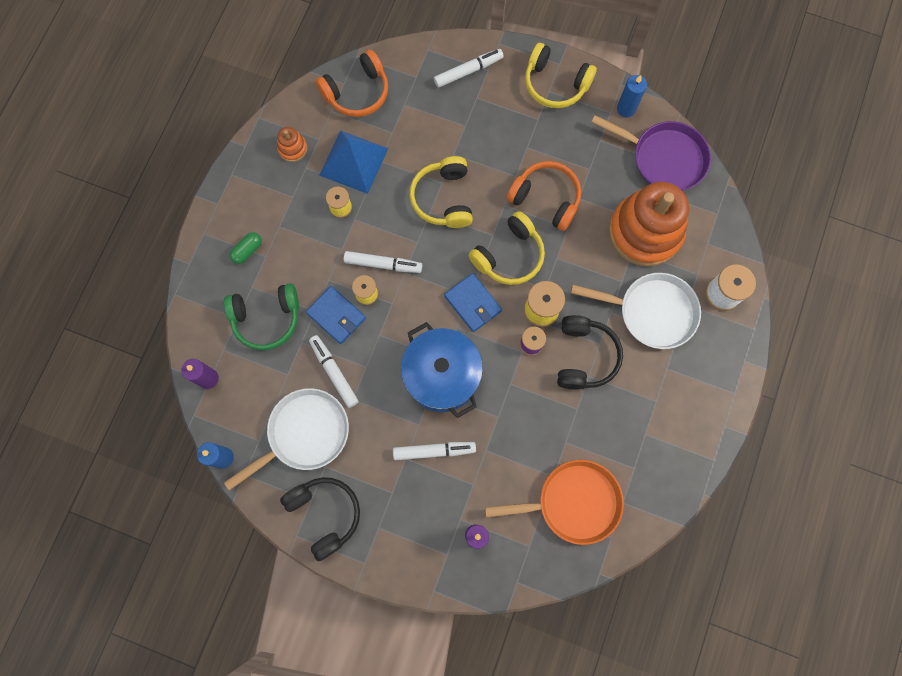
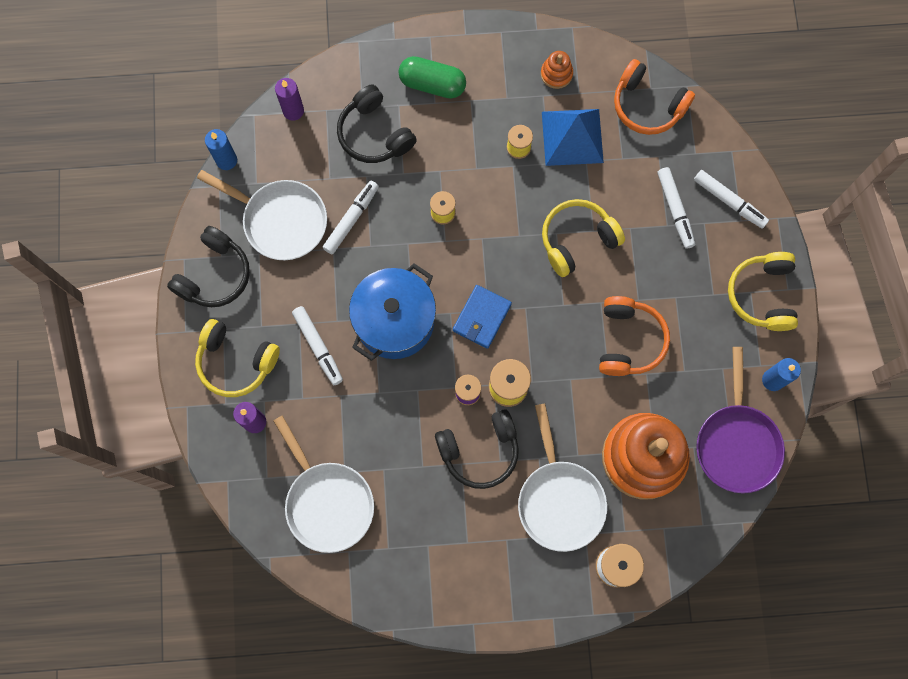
camera: 65 degrees right, 0 degrees up
(247, 250) = (432, 84): green capsule -> green capsule, size x1.73
(266, 319) = (374, 134): green headphones -> black headphones
(336, 315) = (407, 195): blue wallet -> none
(383, 264) = (480, 214): white marker -> white marker (675, 210)
(509, 256) = (549, 331): yellow headphones -> yellow headphones (236, 362)
(572, 502) = (327, 501): orange pan -> white pan

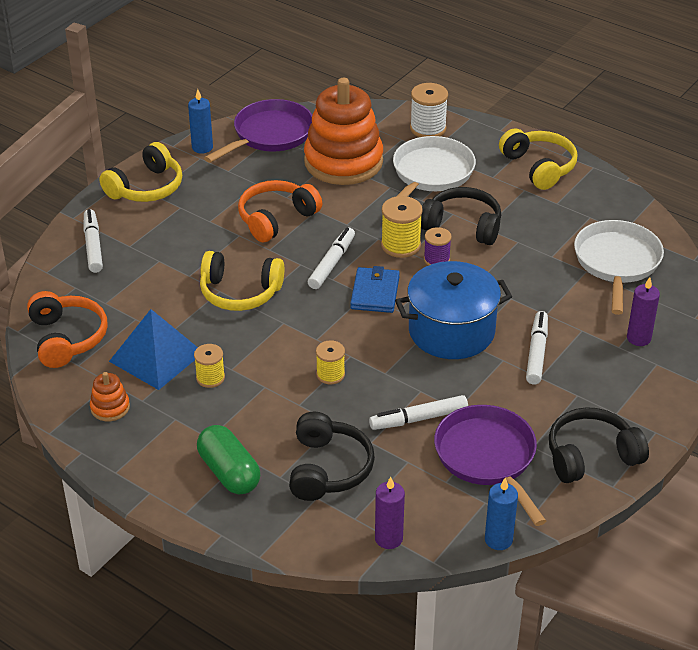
camera: 140 degrees left, 35 degrees down
(236, 362) = (623, 384): yellow headphones -> yellow headphones (539, 167)
(280, 220) = (488, 458): white pan -> purple pan
(482, 317) = (375, 293): blue wallet -> blue wallet turned 60 degrees counterclockwise
(675, 210) = (140, 265): white marker -> white marker (332, 263)

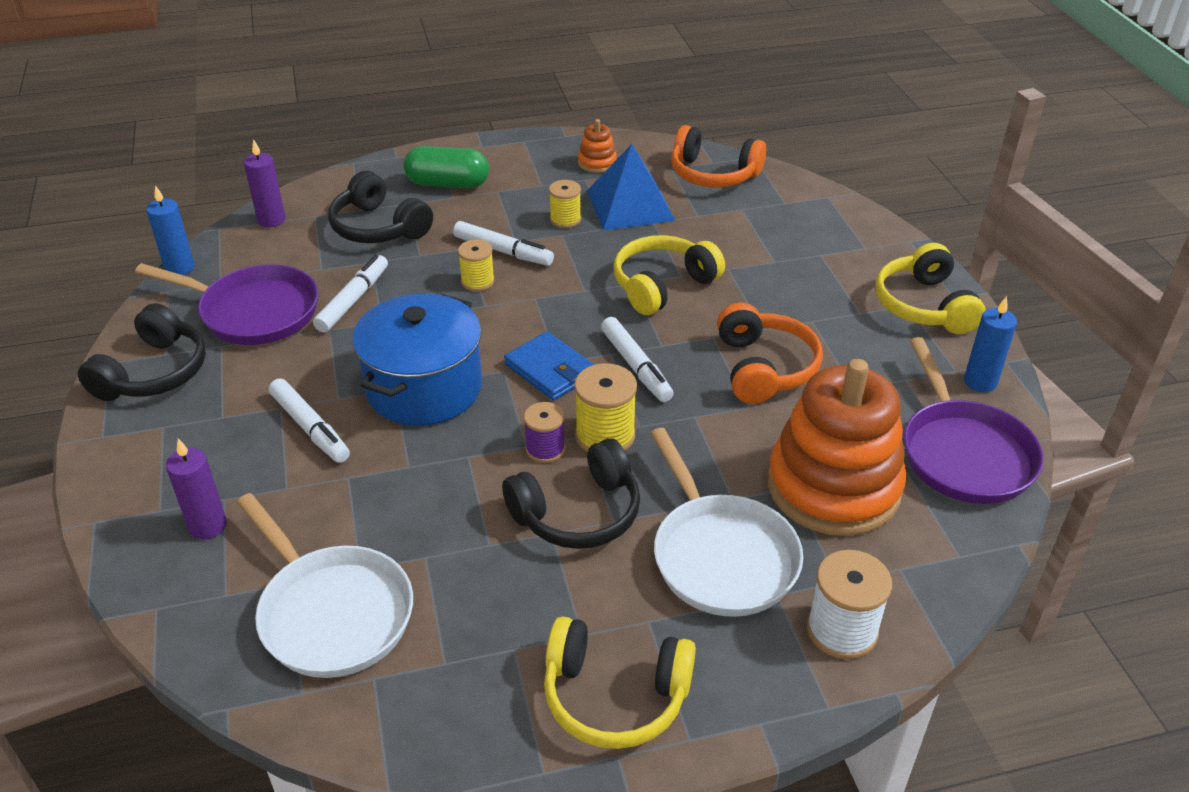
camera: 130 degrees right, 0 degrees up
(93, 246) = (843, 234): white marker -> white marker (503, 251)

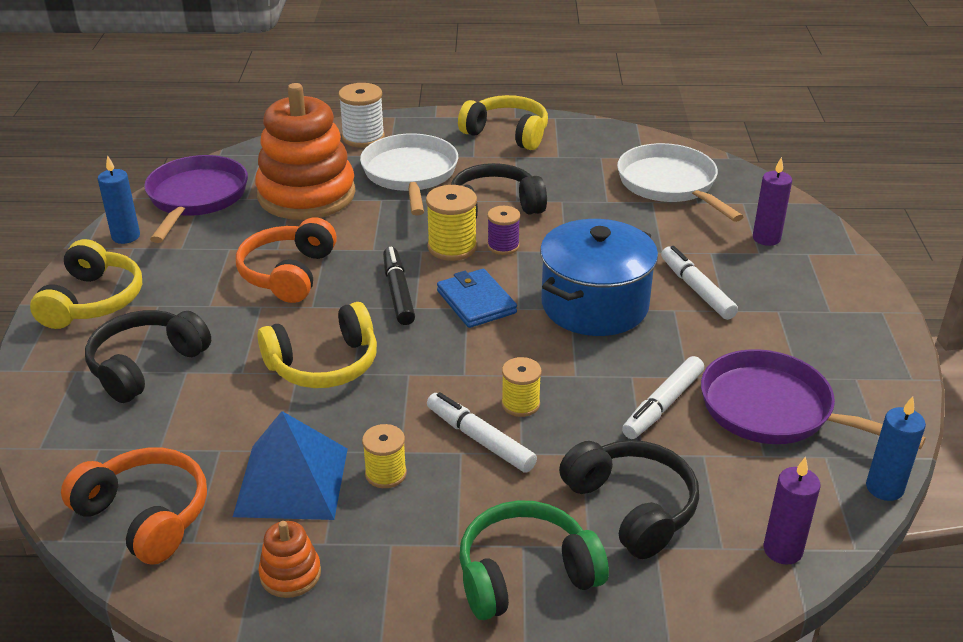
camera: 165 degrees left, 5 degrees down
(154, 373) = (859, 360): black headphones -> black headphones (146, 365)
(447, 184) = (525, 574): green capsule -> green headphones
(636, 366) = (398, 292): white marker -> black marker

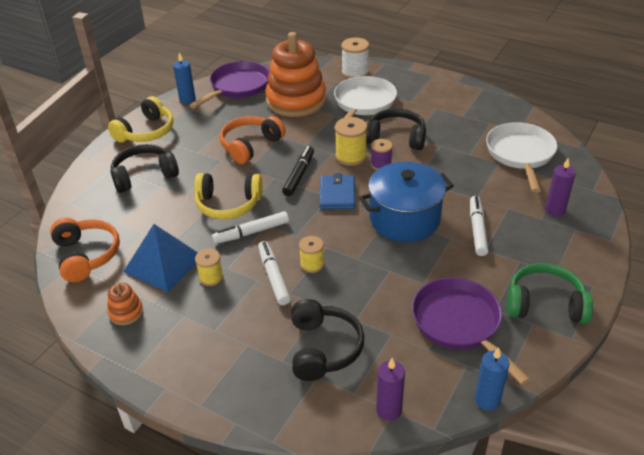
camera: 30 degrees right, 5 degrees up
(507, 133) = (443, 91): yellow headphones -> none
(525, 574) = (236, 361): green headphones -> green headphones (545, 304)
(663, 405) = (393, 295): white marker -> white marker (251, 232)

